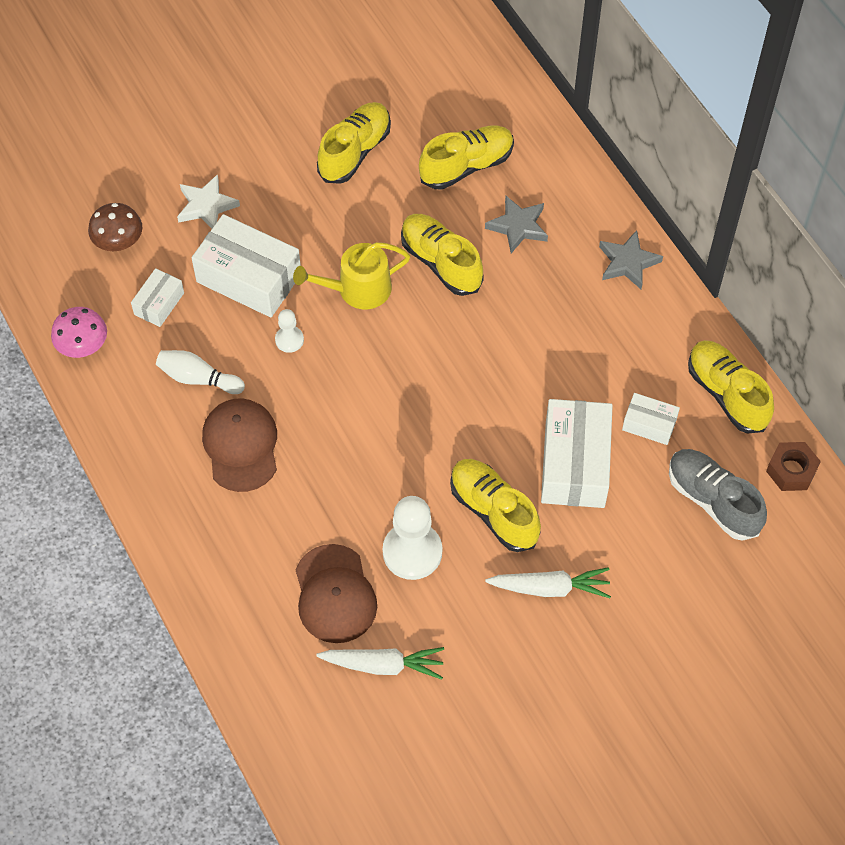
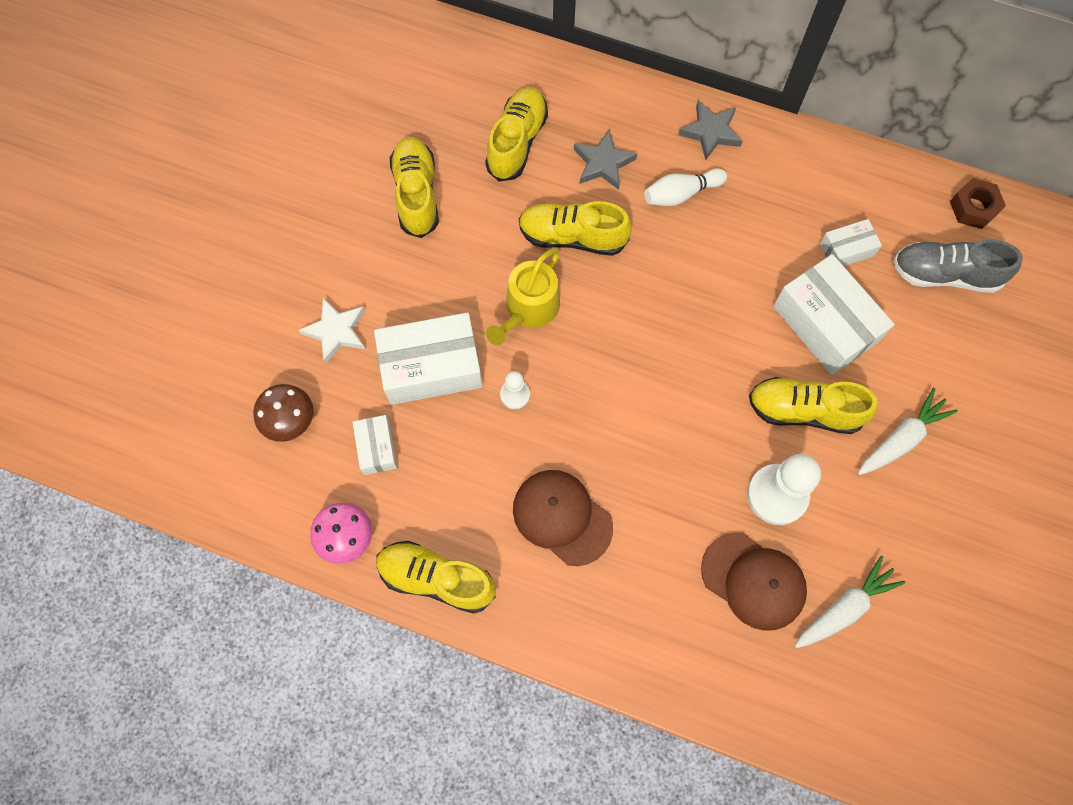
camera: 40 degrees left, 10 degrees up
(198, 378) = (472, 487): white bowling pin -> white bowling pin (681, 194)
(726, 394) = (876, 183): yellow shoe -> yellow shoe (436, 579)

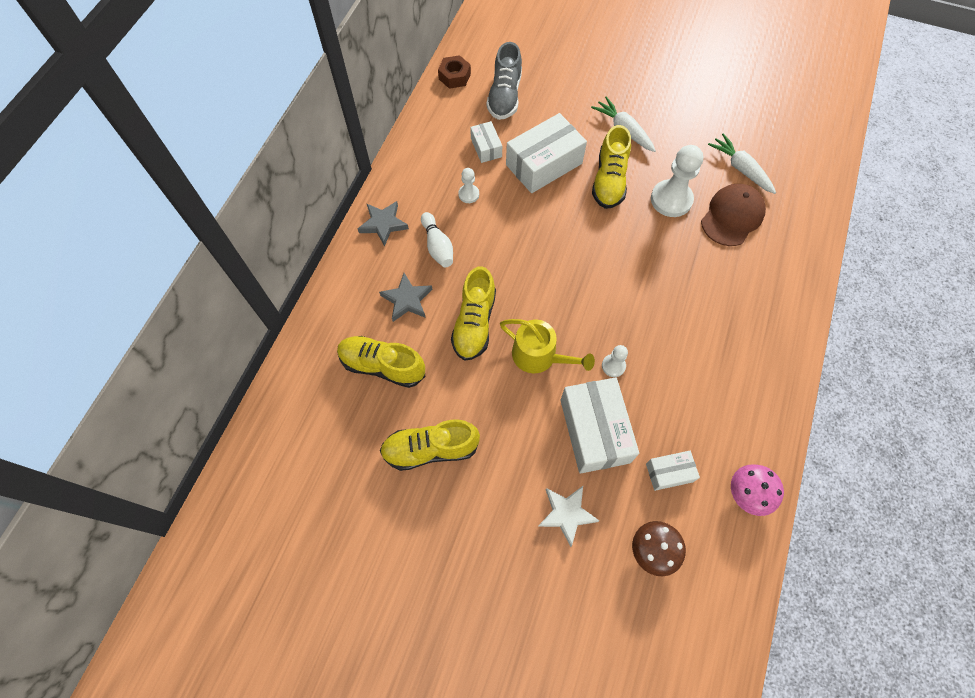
camera: 90 degrees left, 5 degrees down
(436, 579) = (768, 421): yellow shoe -> none
(562, 517) = (706, 333): brown cap -> none
(764, 228) = (468, 194): none -> white pawn

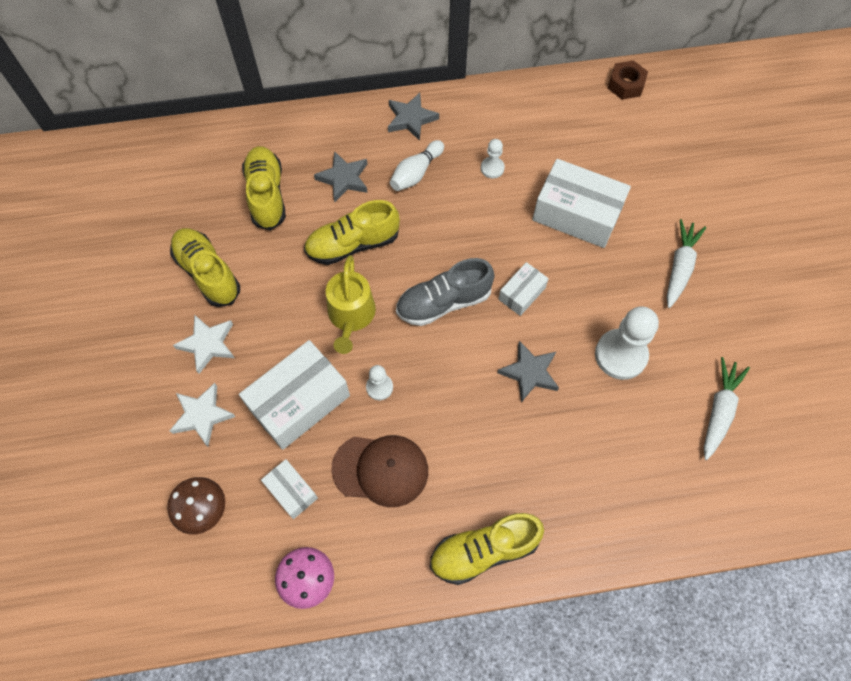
camera: 60 degrees right, 0 degrees up
(486, 147) = (558, 155): white box -> white box (522, 293)
(501, 480) = (208, 344): none -> white star
(504, 96) = (635, 139): grey shoe -> grey shoe (443, 302)
(609, 180) = (601, 283): yellow shoe -> yellow shoe (483, 550)
(655, 261) = (529, 373): none -> grey star
(732, 216) = (644, 428): brown cap -> brown cap (380, 470)

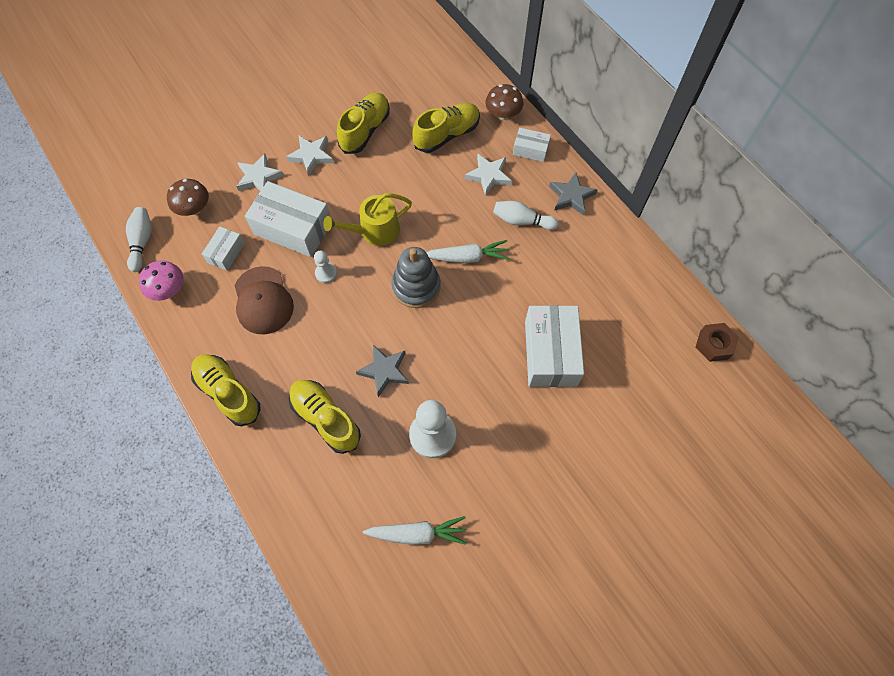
camera: 65 degrees right, 0 degrees up
(217, 594) = (142, 242): none -> white bowling pin
(273, 132) = (503, 114): none -> brown mushroom
(344, 179) = (488, 176): grey star -> white star
(353, 244) = (434, 206): yellow shoe -> yellow shoe (325, 419)
(443, 302) = (416, 287): grey shoe -> grey stacking toy
(492, 168) = (558, 272): white pawn -> none
(522, 293) = (452, 339): white box -> white box (530, 150)
(680, 267) = (543, 456): white carrot -> white carrot (467, 257)

